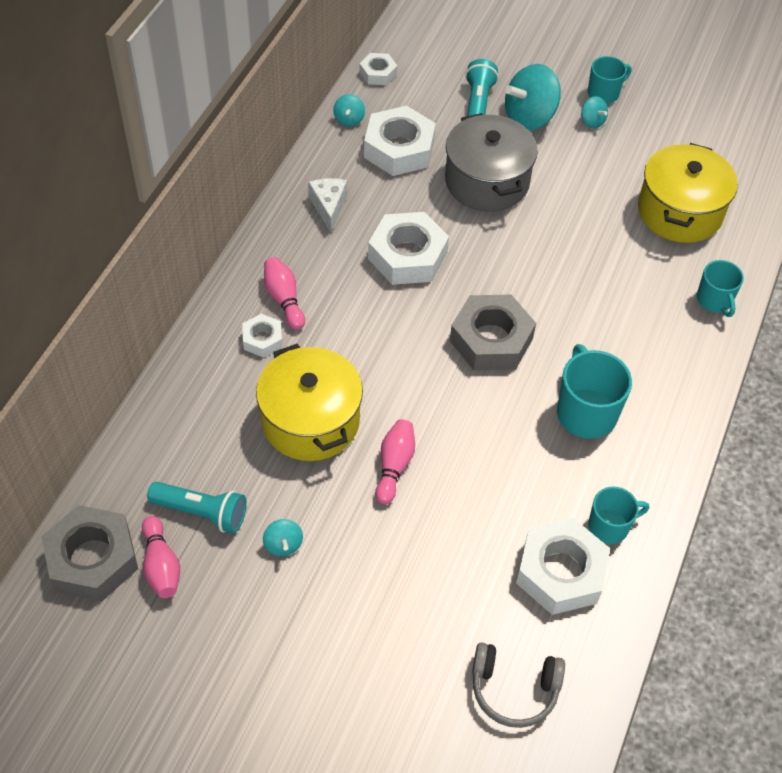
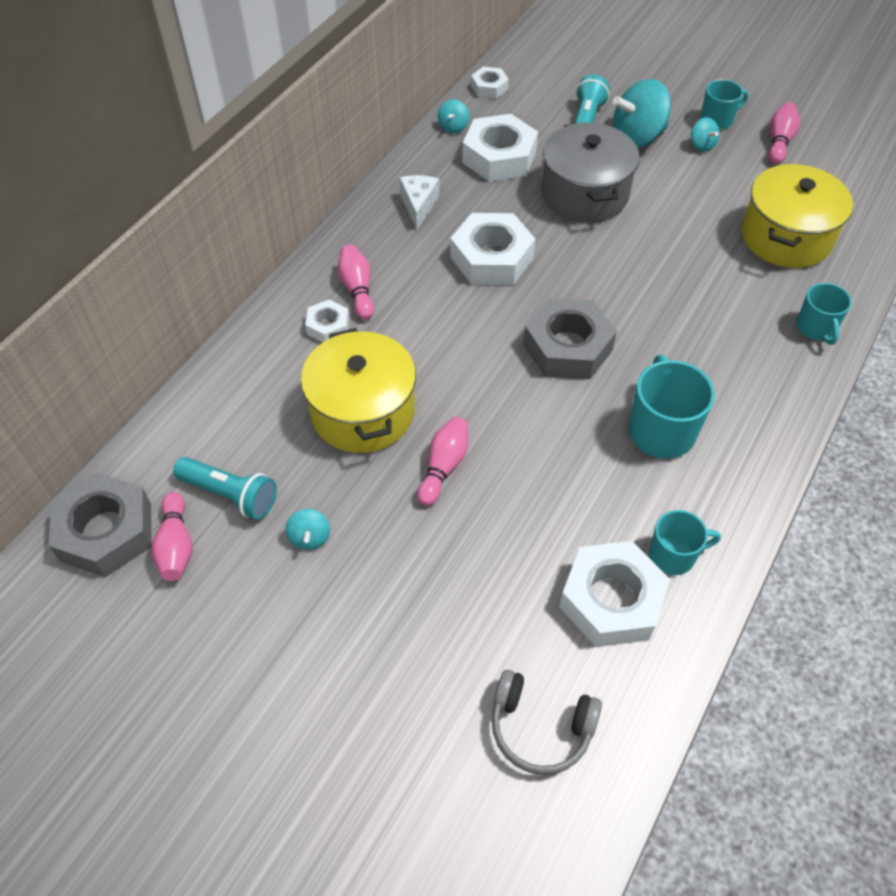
camera: 10 degrees right, 0 degrees up
(664, 112) = (779, 141): none -> pink bowling pin

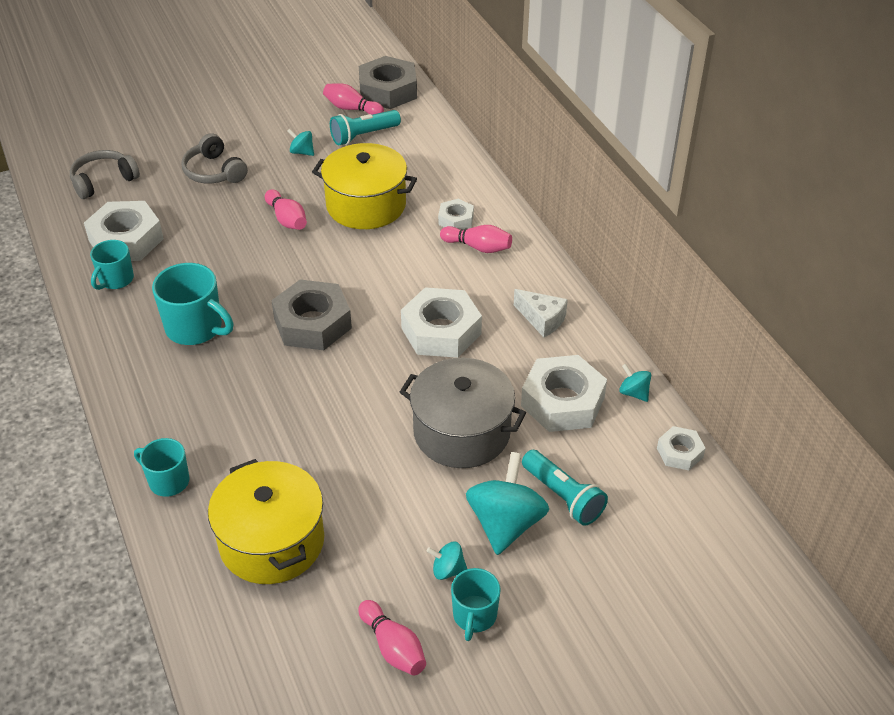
camera: 125 degrees right, 10 degrees down
(420, 607) = (214, 172): none -> grey headphones

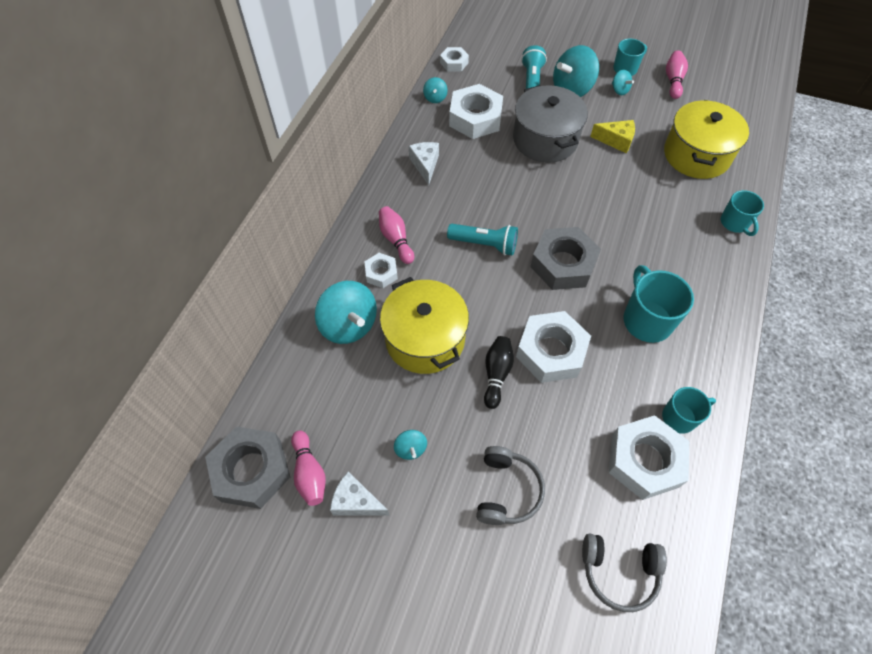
camera: 135 degrees left, 15 degrees up
(287, 219) = (496, 374): pink bowling pin -> black bowling pin
(306, 115) = (356, 502): none -> white cheese
(363, 136) = (341, 423): turquoise flashlight -> turquoise flashlight (484, 244)
(383, 489) = (616, 141): none -> yellow cheese
(432, 178) = (349, 325): none -> turquoise spinning top
(441, 331) = (490, 200): white nut -> white nut (551, 351)

